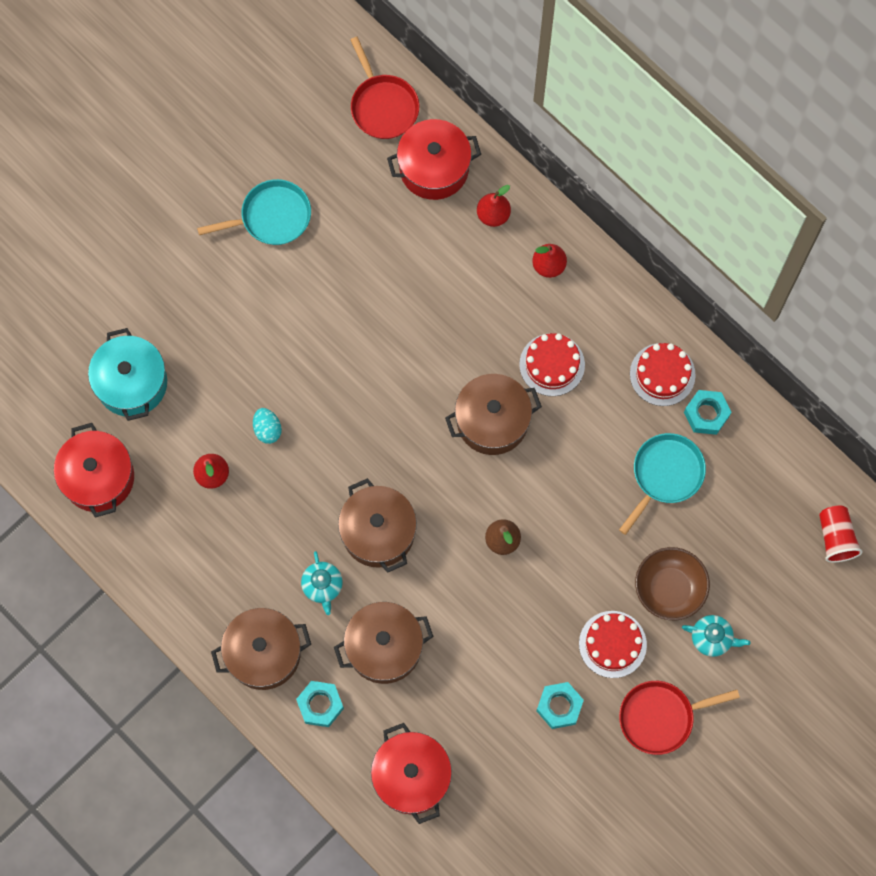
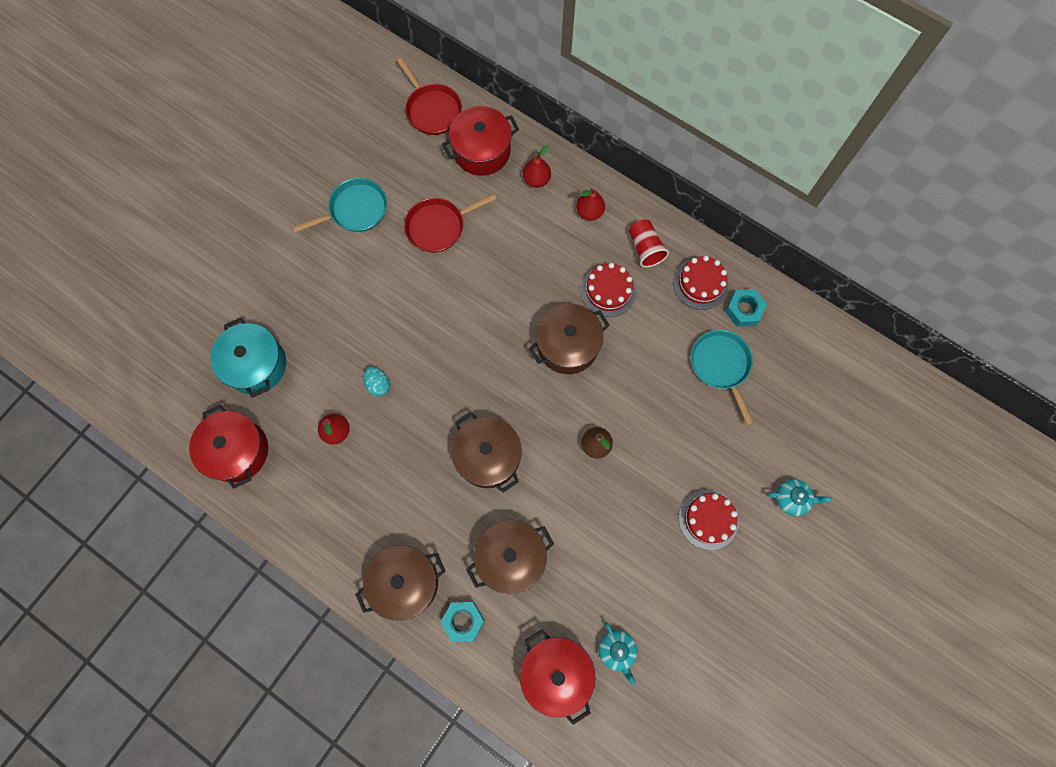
camera: 10 degrees left, 0 degrees up
(322, 586) = (447, 512): turquoise teapot -> turquoise teapot (617, 650)
(559, 706) = (674, 584): turquoise nut -> none
(660, 717) = (764, 577): red pan -> red pan (439, 226)
(665, 475) = (721, 366): turquoise pan -> turquoise pan turned 45 degrees counterclockwise
(669, 588) = (746, 462): brown bowl -> none
(836, 537) = (874, 394): red cup -> red cup (645, 248)

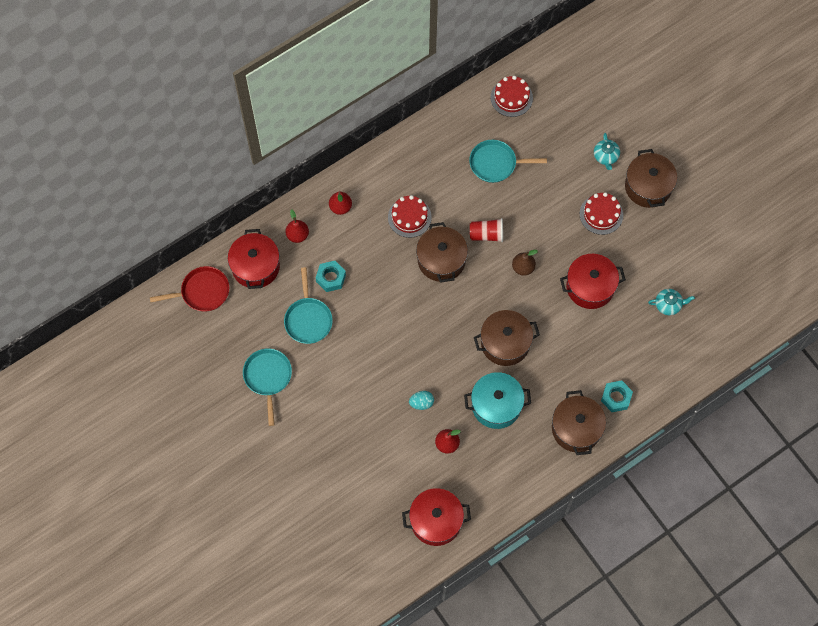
camera: 70 degrees left, 5 degrees down
(256, 365) = (371, 489): turquoise pot -> turquoise pot (496, 405)
(439, 226) = (308, 319): red pan -> turquoise pan
(511, 558) = (583, 352): brown pot -> brown pot (648, 187)
(556, 673) = (670, 349): red pot -> red pot (590, 287)
(645, 248) = (386, 179): red cup -> red cup (486, 234)
(700, 283) = (428, 153): red cake -> red cake (511, 97)
(744, 310) = (460, 132): turquoise nut -> turquoise nut (331, 278)
(792, 499) = (606, 156): turquoise teapot -> turquoise teapot turned 150 degrees clockwise

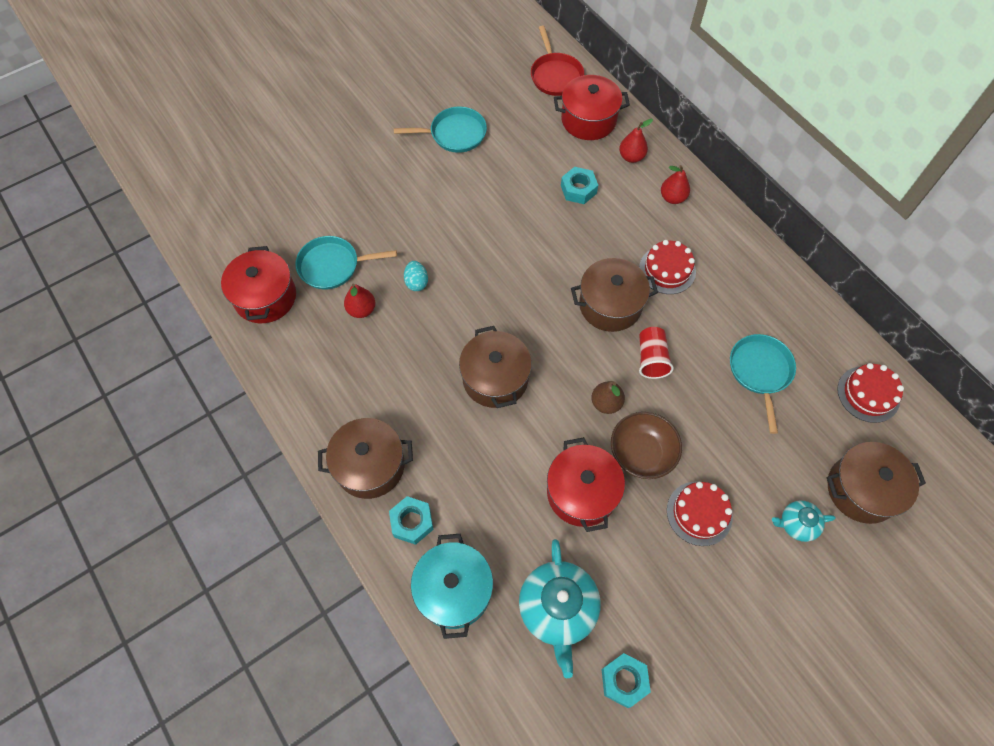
camera: 90 degrees right, 5 degrees down
(308, 319) = (525, 169): turquoise pan -> turquoise pan (333, 266)
(496, 405) = (409, 366): turquoise pot -> turquoise pot (454, 590)
(560, 247) = (641, 453): none -> brown bowl
(648, 187) = (755, 587): brown pot -> brown pot (861, 489)
(668, 305) = (557, 609): turquoise teapot -> turquoise teapot, size x1.87
(709, 268) = (624, 681): none -> turquoise nut

